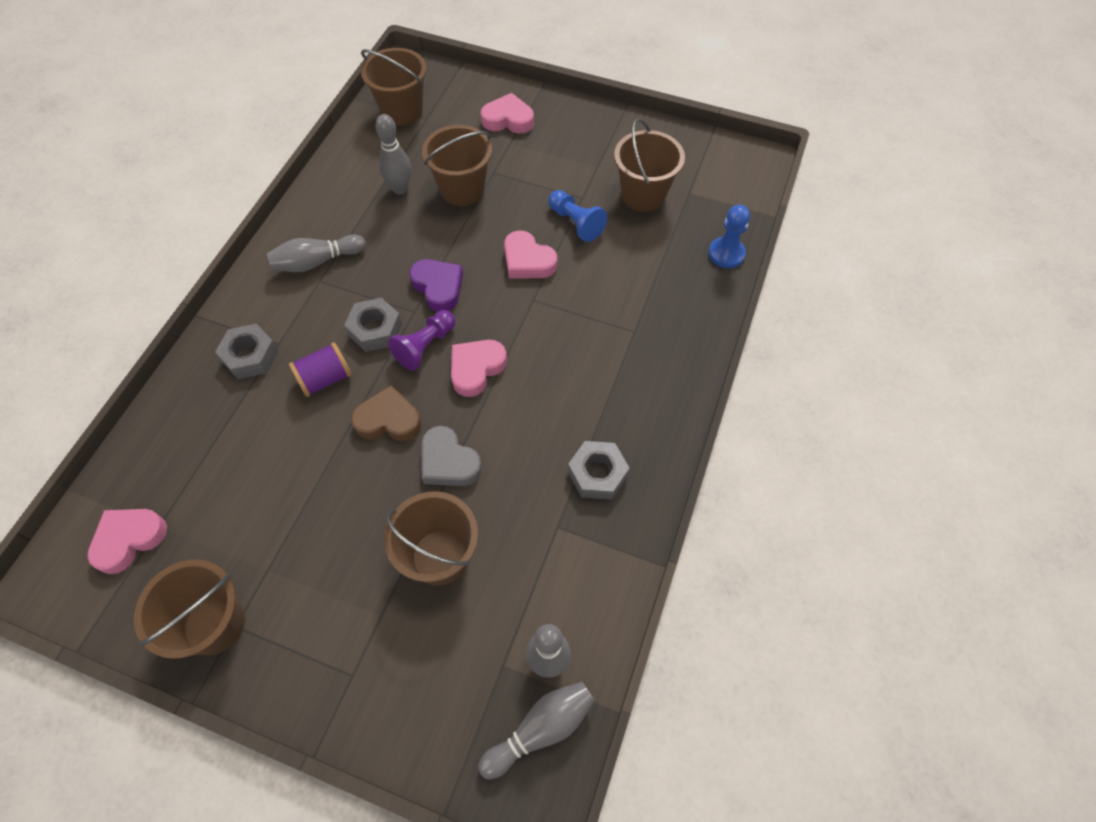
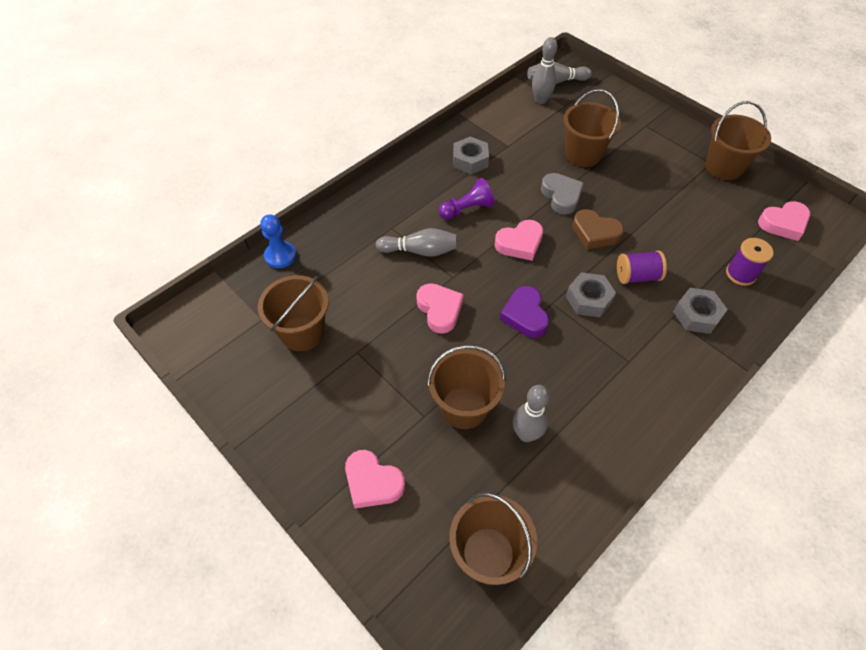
camera: 155 degrees left, 5 degrees down
(196, 431) = (740, 274): none -> purple spool
(317, 262) = (628, 381): grey bowling pin -> grey bowling pin (420, 251)
(425, 346) = (552, 272): purple pawn -> purple pawn (467, 209)
(576, 223) = (379, 328): blue pawn -> none

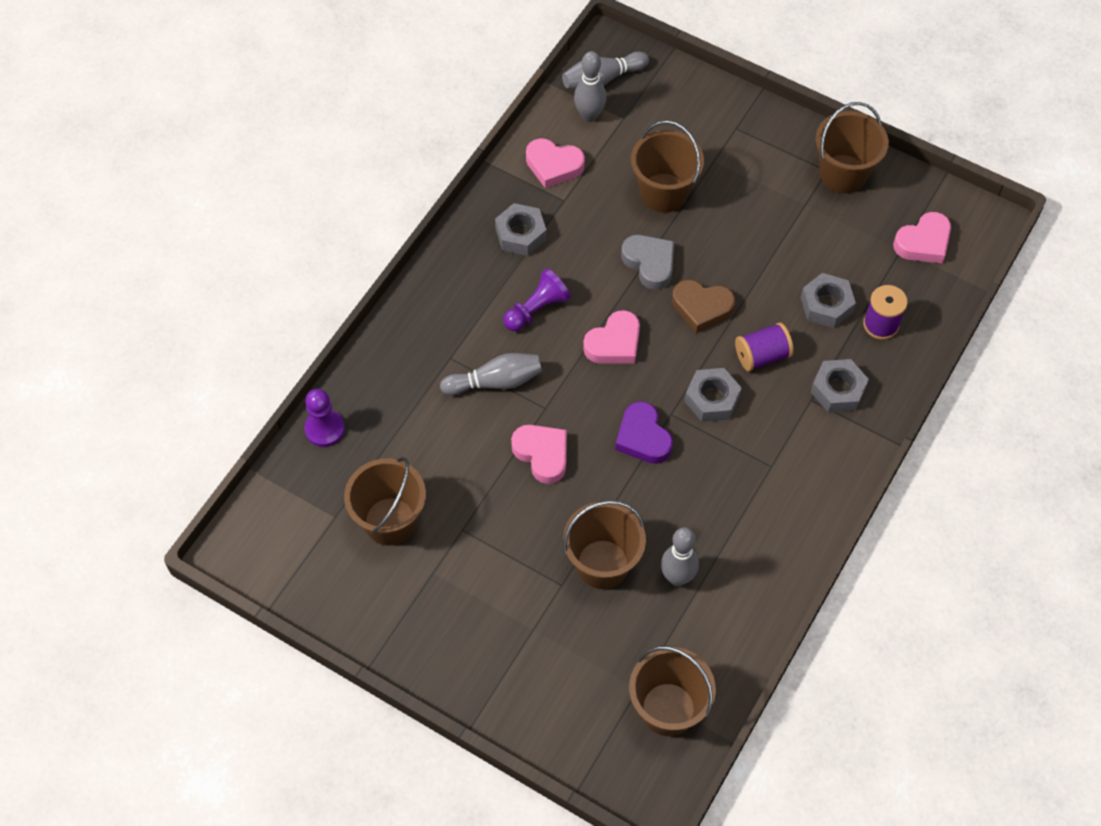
camera: 15 degrees left, 5 degrees up
(280, 256) = (324, 429): blue pawn -> purple pawn
(373, 482) = (529, 669): pink heart -> pink heart (553, 166)
(696, 251) = (826, 305): none -> grey nut

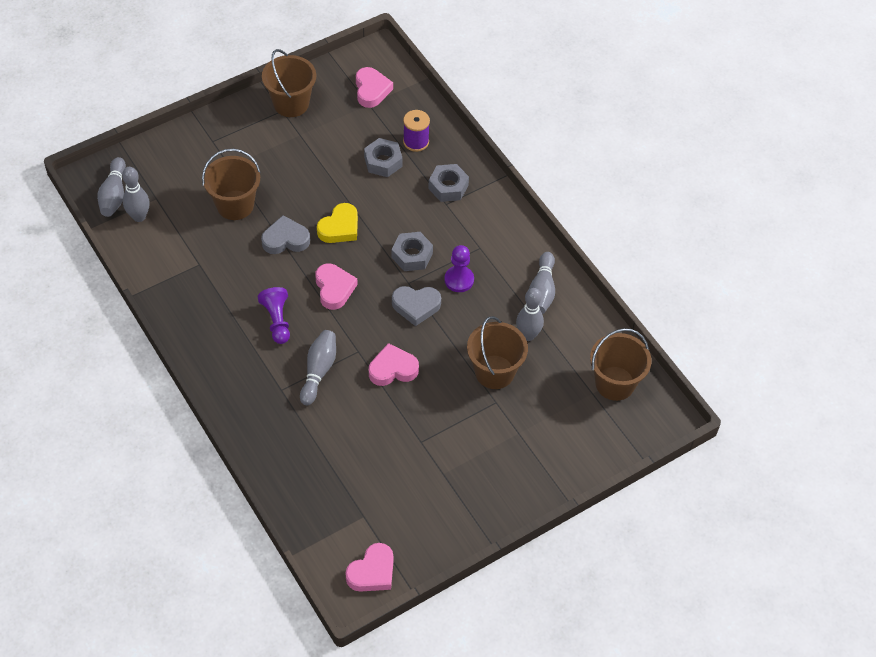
camera: 65 degrees left, 5 degrees down
(324, 429) = (288, 493): purple pawn -> purple pawn (459, 280)
(390, 521) = (388, 483): brown bucket -> none
(521, 234) = (209, 302): grey nut -> none
(553, 166) = (166, 257): pink heart -> pink heart (372, 572)
(643, 437) = (416, 306): purple heart -> grey heart
(701, 307) = (340, 227): brown heart -> yellow heart
(752, 564) = (542, 291): none -> grey bowling pin
(762, 355) = (397, 213): purple spool -> none

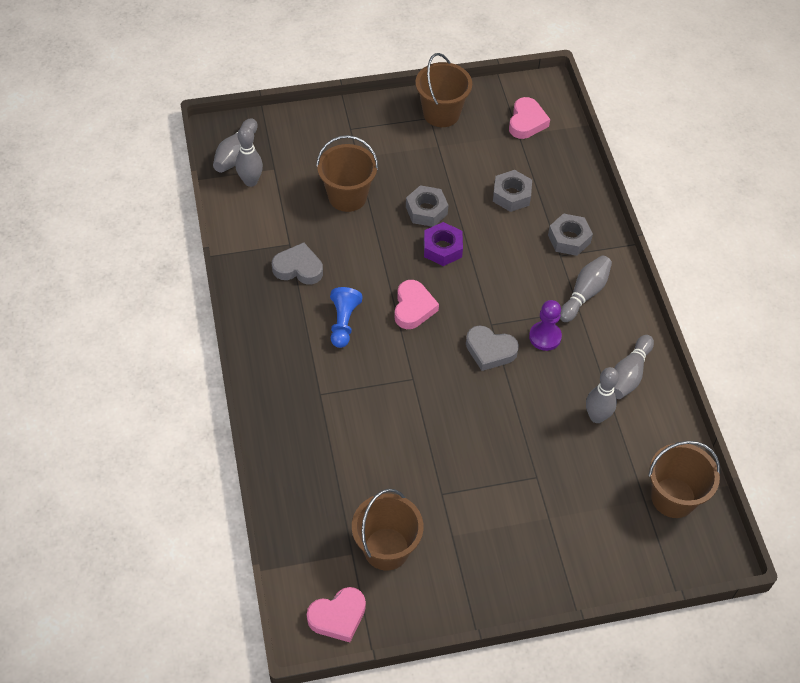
camera: 20 degrees right, 0 degrees up
(277, 320) = (343, 323): purple pawn -> blue pawn
(285, 239) = (383, 244): grey heart -> grey heart (298, 268)
(318, 371) = (365, 387): grey bowling pin -> grey bowling pin (584, 294)
(340, 227) = (442, 248): yellow heart -> purple nut
(393, 369) = (441, 408): pink heart -> none
(412, 255) = (505, 297): grey nut -> grey nut (426, 210)
(416, 141) = (552, 184): purple spool -> none
(494, 372) = (547, 444): brown bucket -> brown bucket (386, 549)

